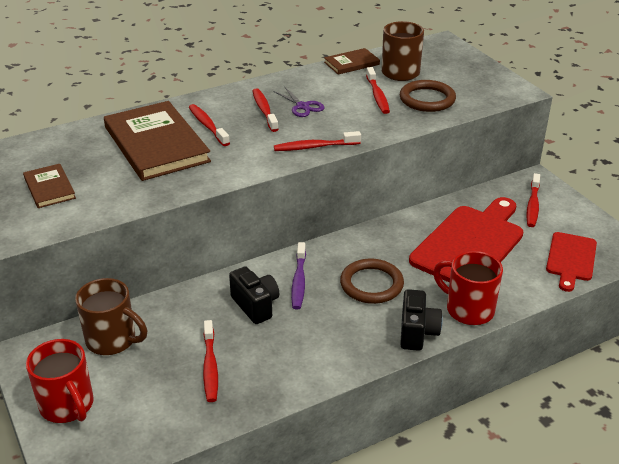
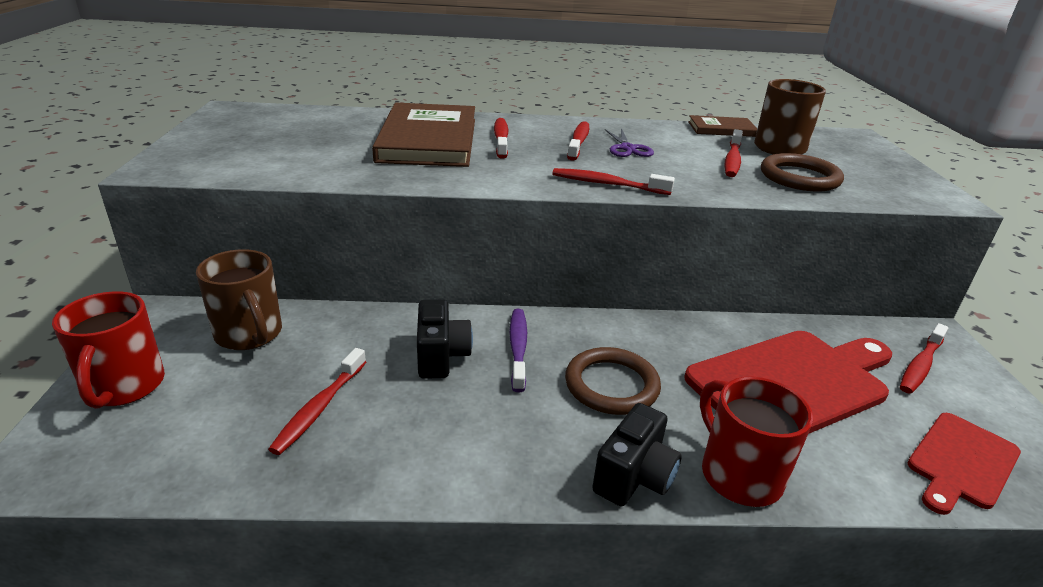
camera: 25 degrees right, 5 degrees down
(49, 188) = (277, 145): brown book -> none
(299, 281) = (518, 348): purple toothbrush -> purple toothbrush turned 150 degrees clockwise

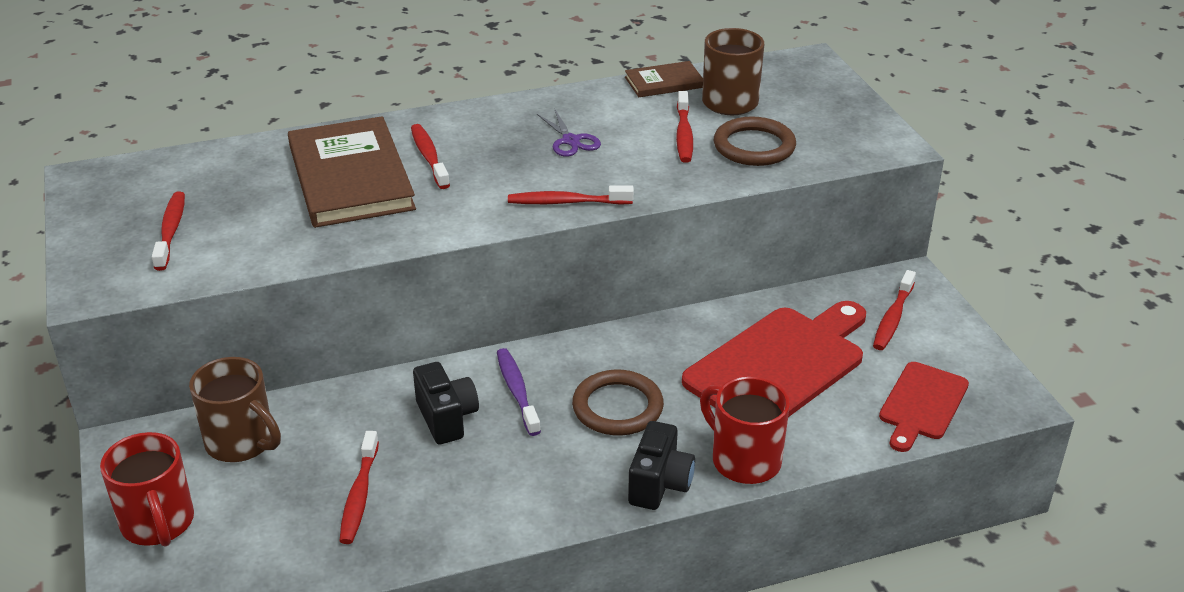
camera: 15 degrees left, 5 degrees up
(578, 142) = (515, 142): red toothbrush -> red toothbrush (171, 230)

